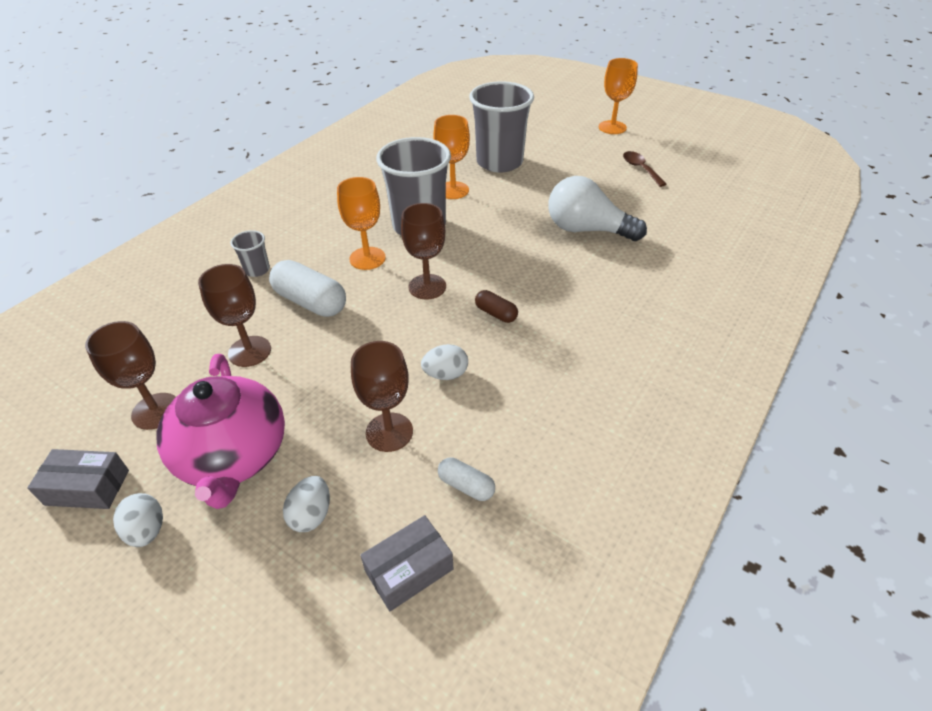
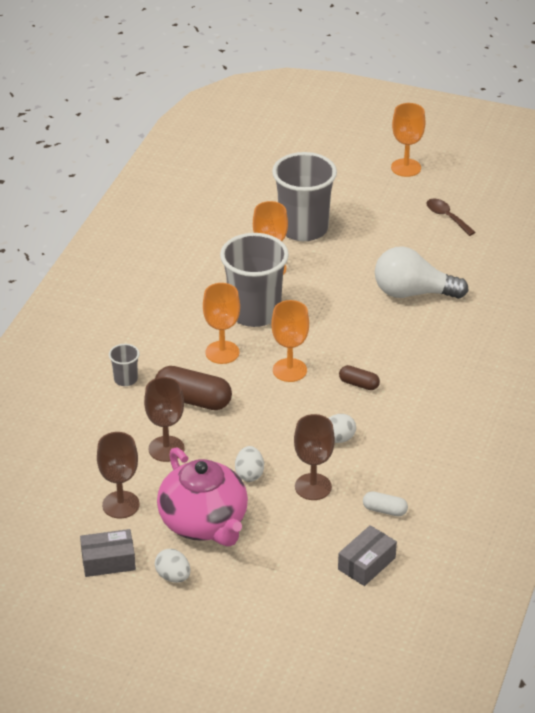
camera: 15 degrees left, 5 degrees down
(311, 302) = (193, 400): white capsule -> brown capsule
(311, 515) = (284, 546): white egg -> white egg (249, 474)
(427, 287) = (289, 370): brown goblet -> orange goblet

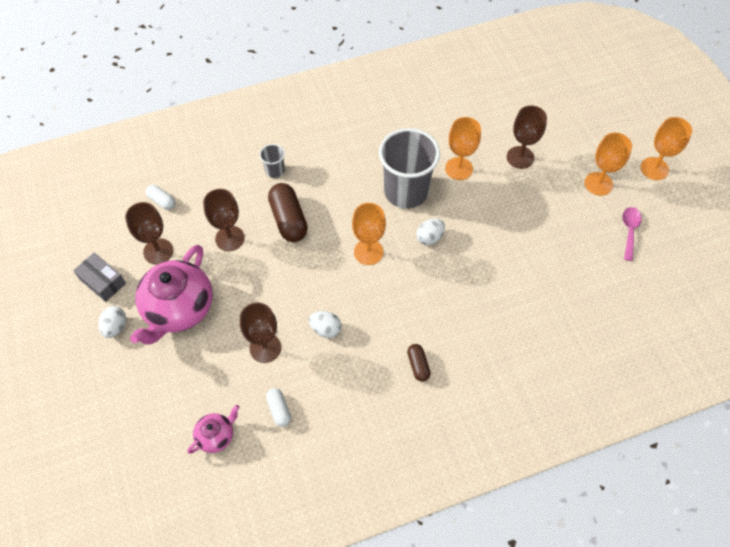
camera: 50 degrees right, 20 degrees up
(63, 473) = (162, 201): none -> white capsule
(222, 352) = (349, 202): orange goblet -> orange goblet (598, 184)
(249, 474) = (246, 301): white egg -> white egg (429, 237)
(303, 229) = (520, 157): grey cup -> brown goblet
(359, 384) = (393, 302): brown capsule -> brown capsule (418, 365)
(366, 563) = (216, 435): grey box -> pink teapot
(413, 293) = (523, 268): white light bulb -> none
(447, 217) = (629, 231): brown spoon -> pink spoon

